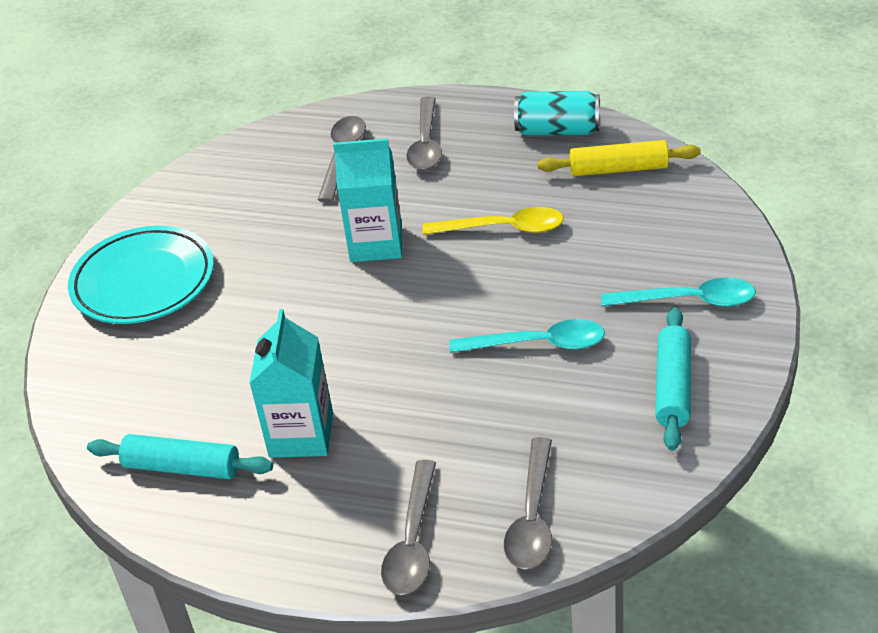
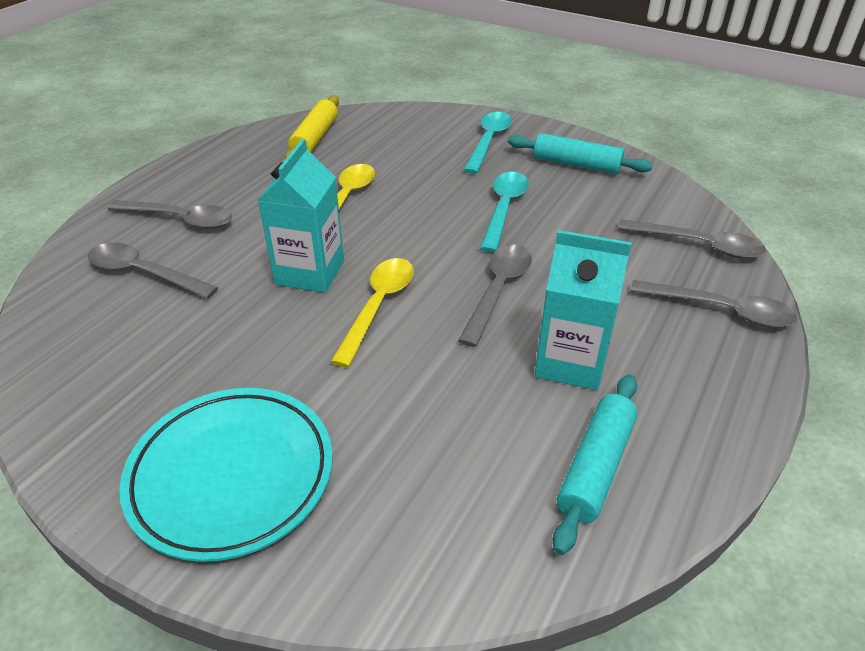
camera: 80 degrees left, 0 degrees up
(341, 298) = (378, 306): none -> yellow spoon
(390, 369) = (498, 290): none -> grey spoon
(557, 131) = (237, 153): turquoise can -> none

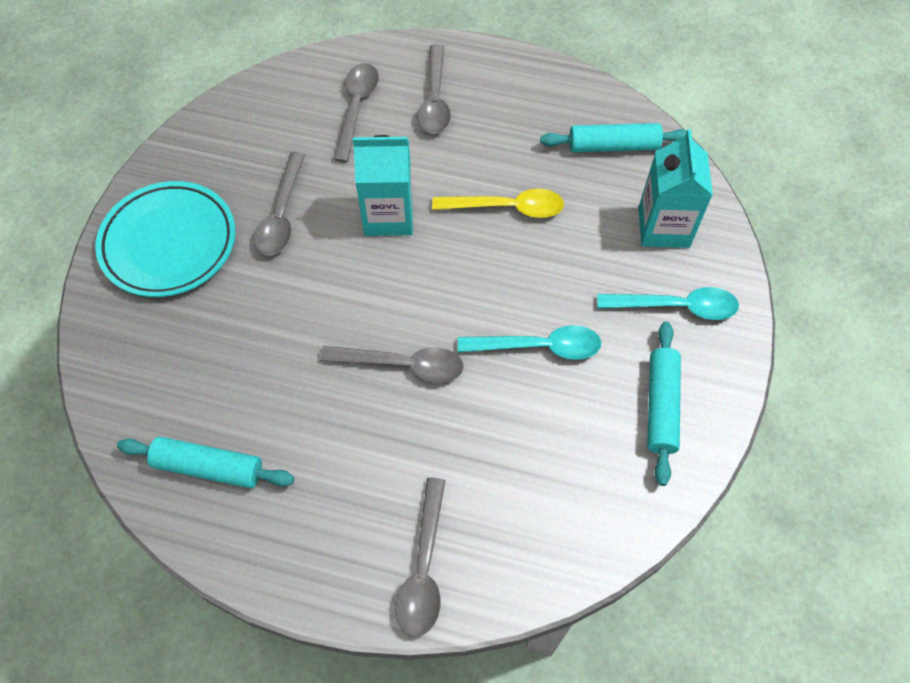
camera: 75 degrees right, 20 degrees up
(315, 138) = (613, 146): yellow rolling pin -> turquoise rolling pin
(378, 306) = (356, 278): yellow spoon -> none
(570, 362) = (320, 437): turquoise carton -> turquoise carton (663, 227)
(698, 245) = (533, 547): grey spoon -> grey spoon (281, 214)

